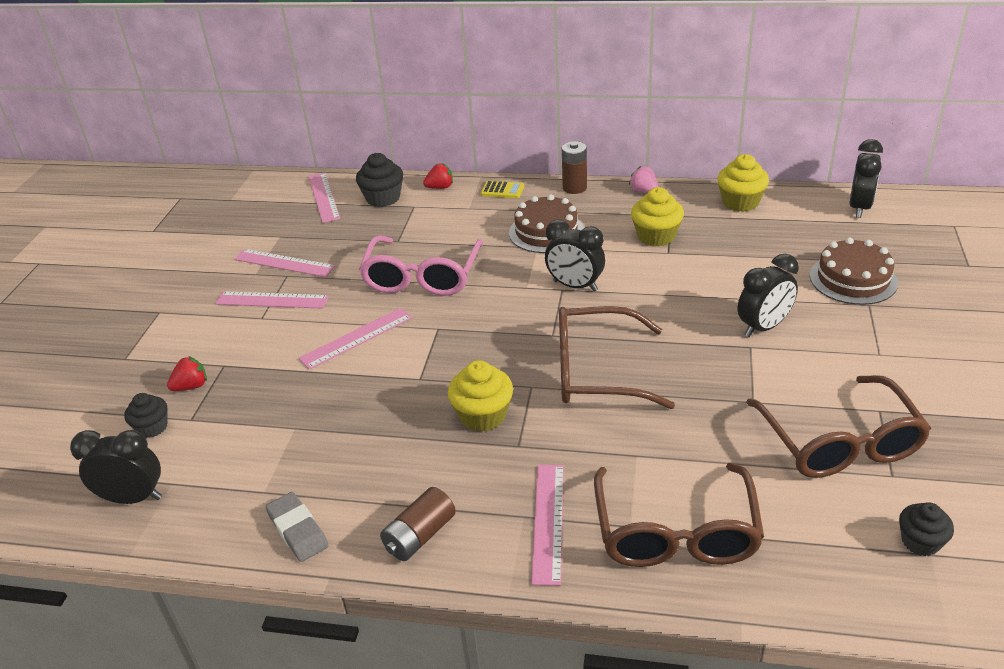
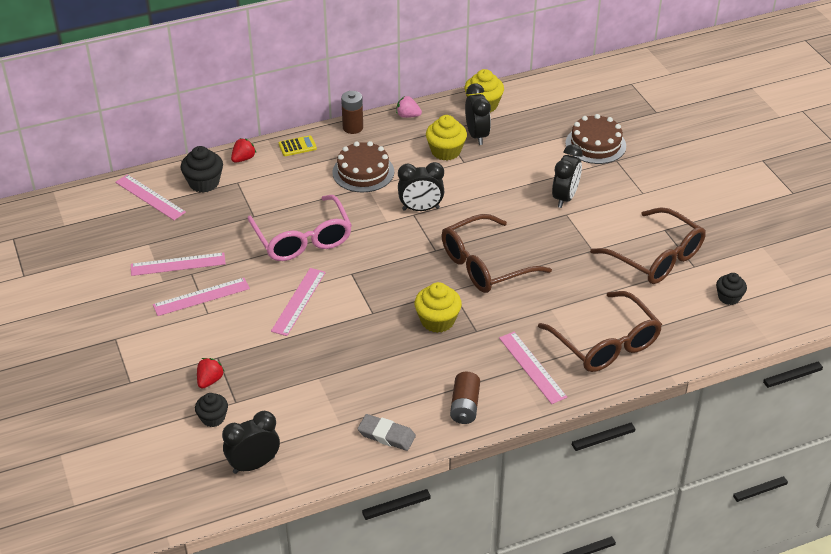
camera: 35 degrees left, 5 degrees up
(859, 208) = (565, 86): black clock -> black clock (477, 135)

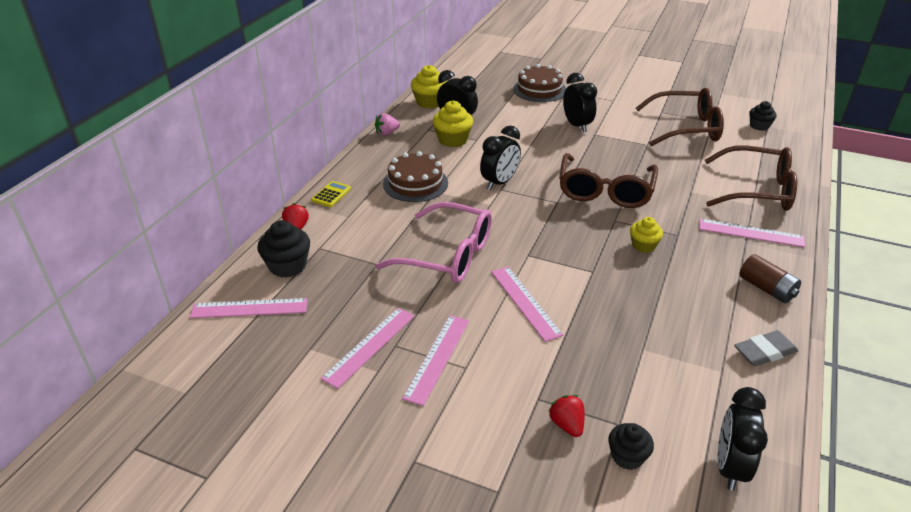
camera: 45 degrees left, 5 degrees down
(353, 127) = (357, 160): brown battery -> none
(437, 321) = (643, 245): yellow cupcake -> yellow cupcake, size x0.65

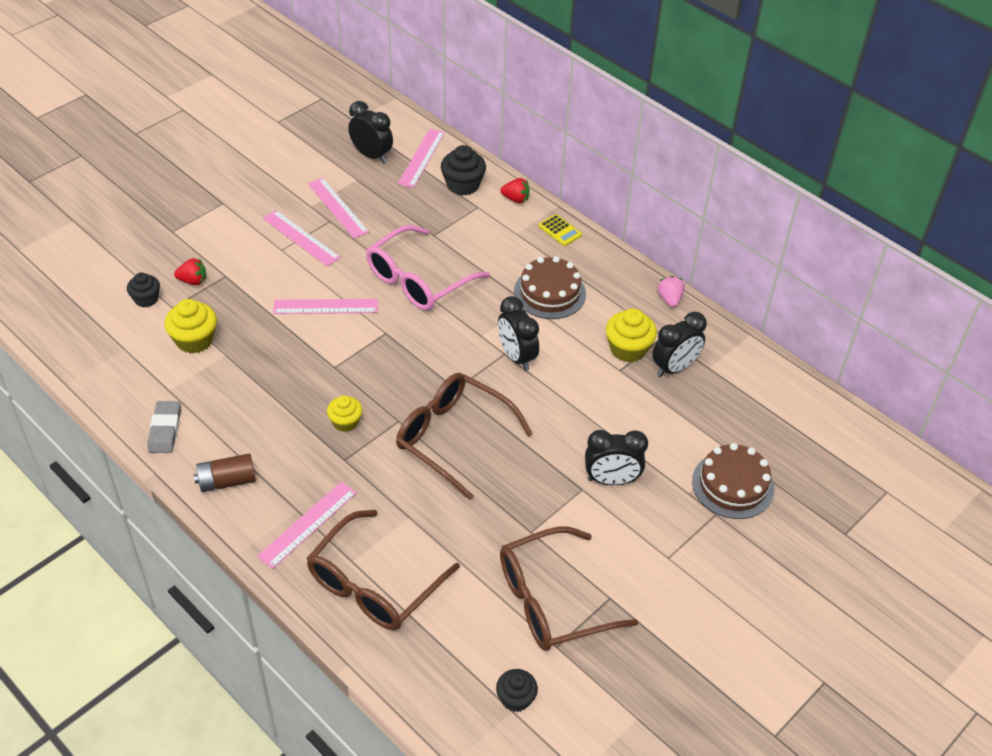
camera: 110 degrees right, 10 degrees up
(429, 102) = (735, 358): yellow cupcake -> yellow cupcake (194, 340)
(686, 128) = (551, 601): brown glasses -> brown glasses turned 45 degrees clockwise
(730, 467) = (97, 345): black clock -> black clock (371, 155)

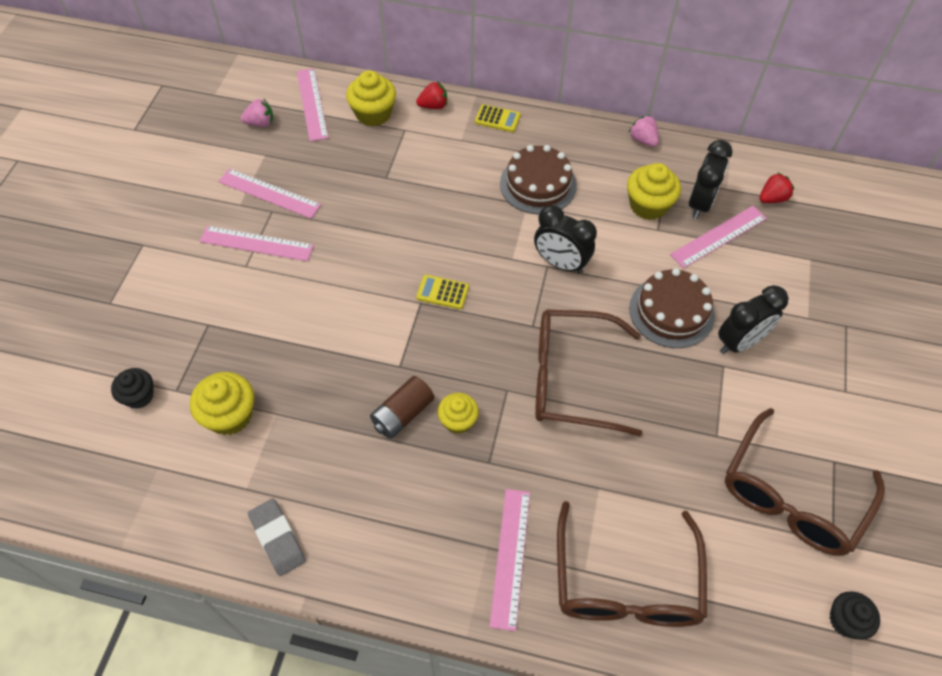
camera: 30 degrees left, 10 degrees up
(193, 281) = (176, 348): red strawberry -> red strawberry (772, 198)
(227, 481) = (390, 559): brown battery -> brown battery (403, 414)
(325, 306) = (340, 305): pink ruler -> pink ruler (718, 236)
(371, 155) = (260, 123): black clock -> pink strawberry
(407, 333) = (442, 292): none -> yellow calculator
(418, 280) = (408, 232): pink glasses -> none
(463, 185) = (373, 114): black cupcake -> yellow cupcake
(733, 485) = (836, 290): brown cake -> brown cake (671, 311)

